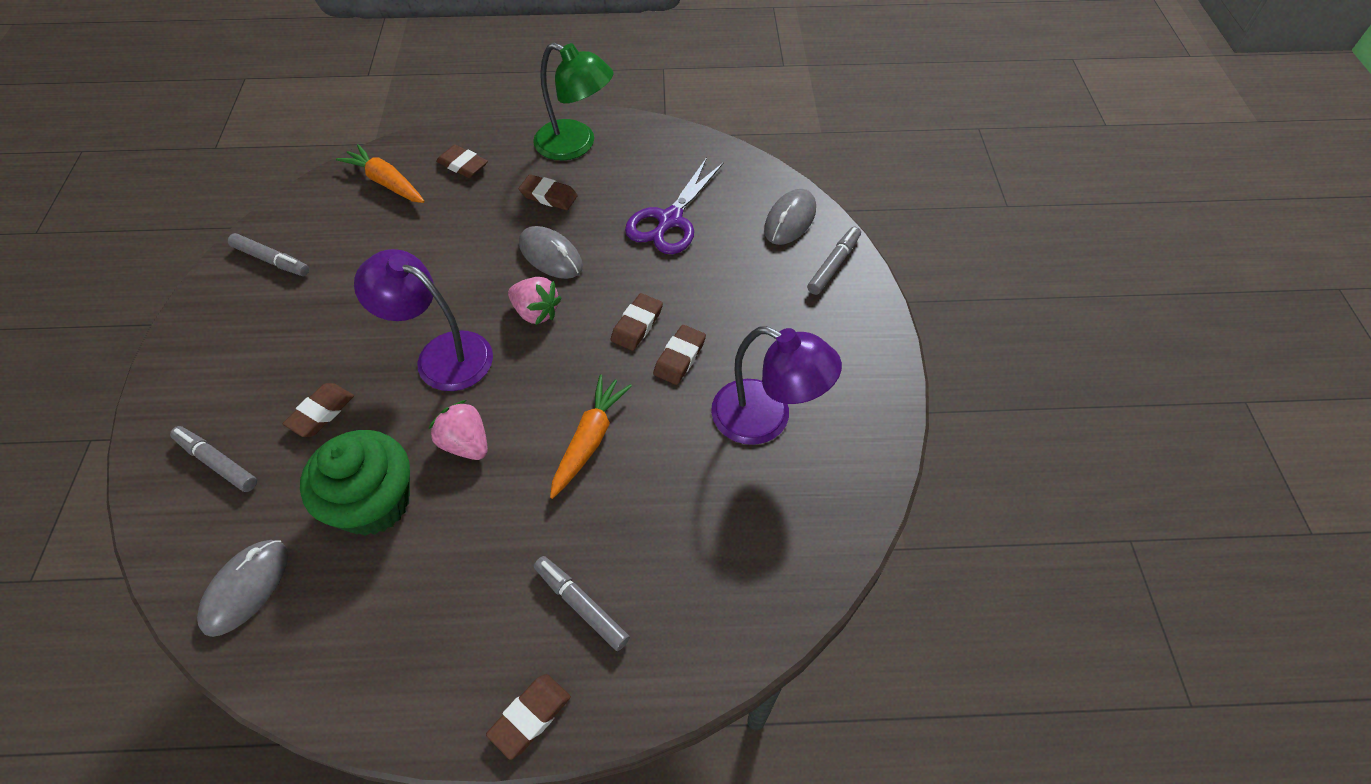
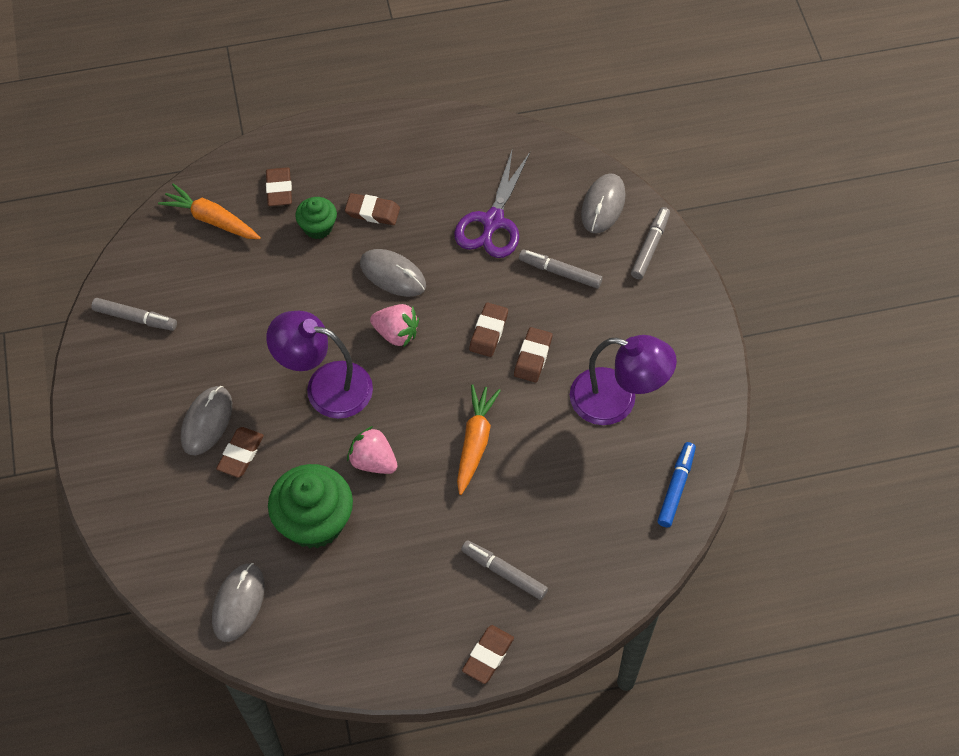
camera: 10 degrees left, 5 degrees up
(217, 462) = (170, 510): grey marker -> grey marker (560, 272)
(299, 373) = (207, 422): none -> grey mouse
(463, 165) = (279, 189): brown eraser -> brown eraser turned 60 degrees clockwise
(489, 202) = (318, 227): none -> green cupcake
(576, 145) = (382, 150): green lamp -> none
(820, 532) = (676, 487): none -> blue marker

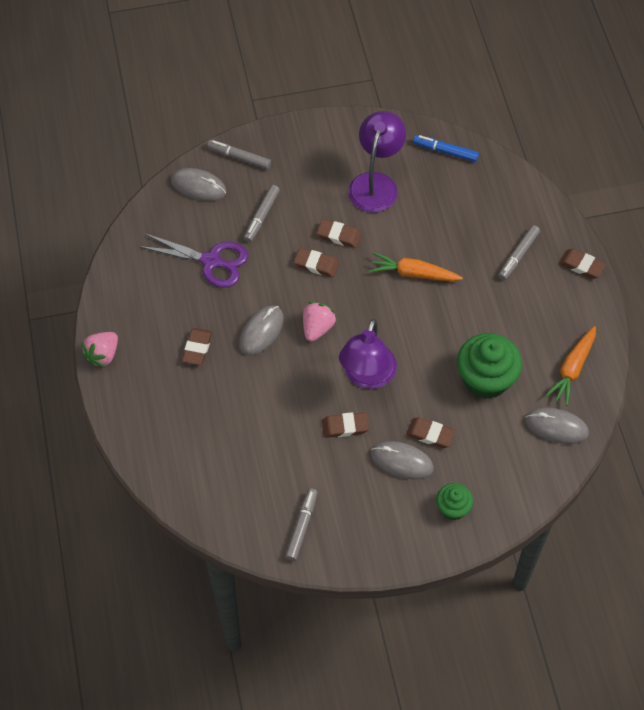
camera: 90 degrees left, 0 degrees up
(211, 220) = (200, 473): orange carrot -> orange carrot (572, 369)
(279, 189) = (169, 421): brown eraser -> brown eraser (345, 426)
(318, 227) = (211, 389): green cupcake -> green cupcake (453, 508)
(373, 461) = (432, 341): pink strawberry -> pink strawberry (103, 355)

